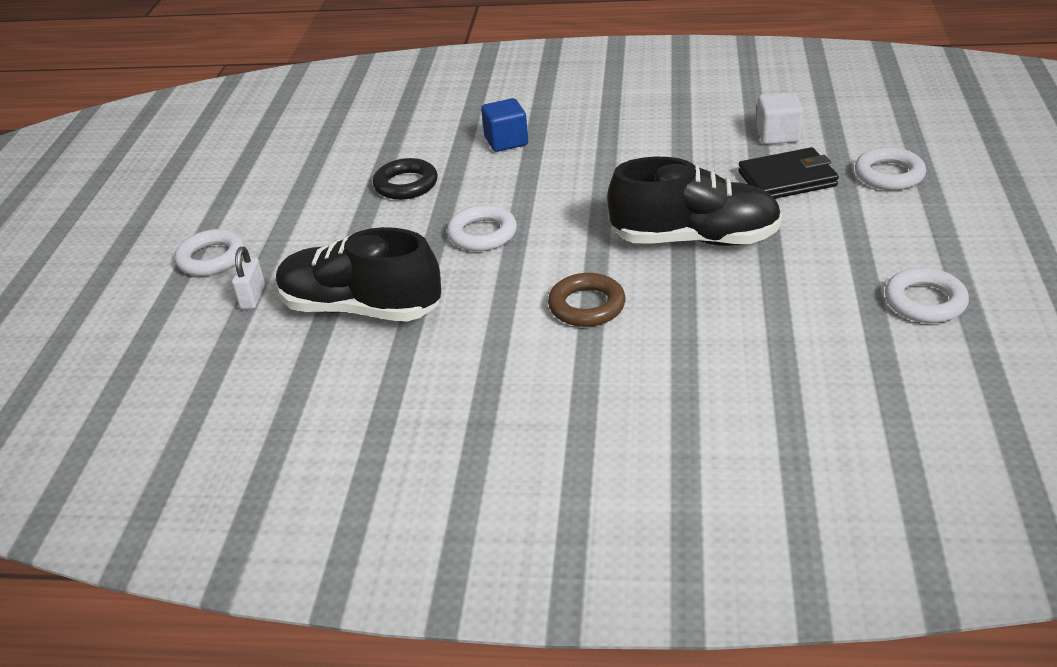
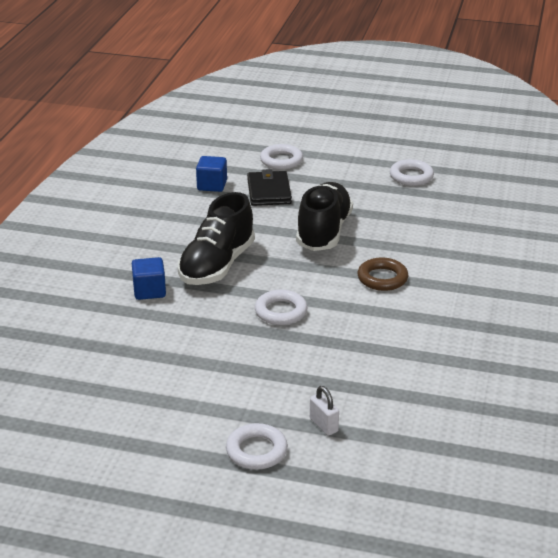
camera: 85 degrees left, 5 degrees down
(253, 297) = (323, 425): white padlock -> white padlock turned 45 degrees clockwise
(361, 308) = (356, 370): black shoe -> black shoe (217, 265)
(406, 184) = (190, 343): black ring -> none
(778, 135) = (212, 185): white cube -> blue cube

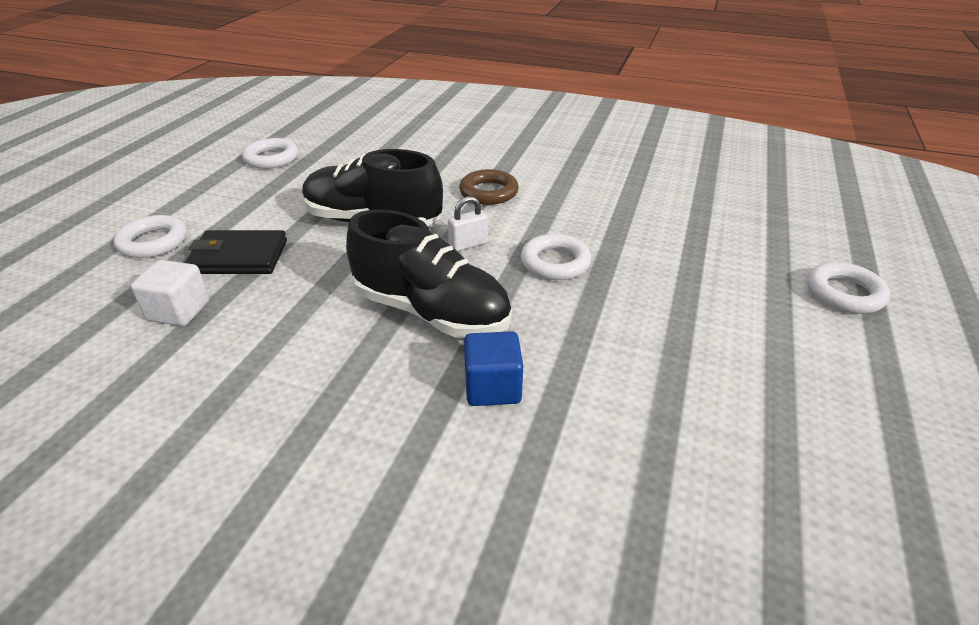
camera: 85 degrees left, 5 degrees up
(212, 185) = (179, 311): blue cube -> white cube
(323, 425) = (774, 246): white padlock -> white padlock (468, 244)

